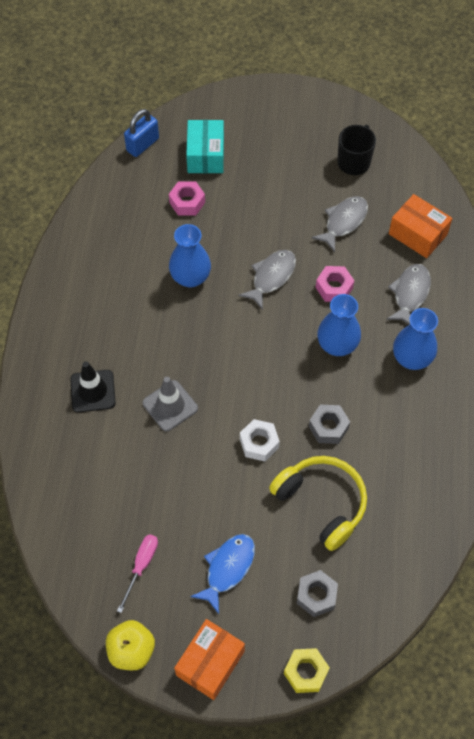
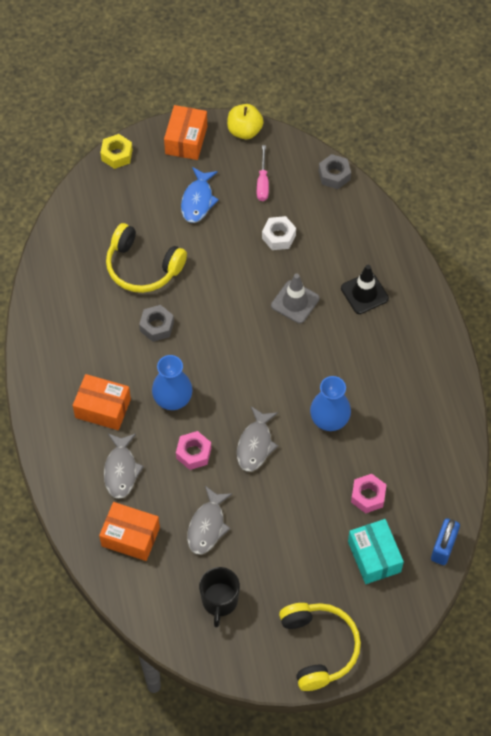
camera: 160 degrees right, 0 degrees up
(259, 443) = (209, 296): white nut -> white nut (278, 236)
(283, 106) = (318, 647): none -> yellow headphones
(316, 595) = (125, 203): grey nut -> grey nut (334, 175)
(411, 358) = (103, 408): blue vase -> orange box

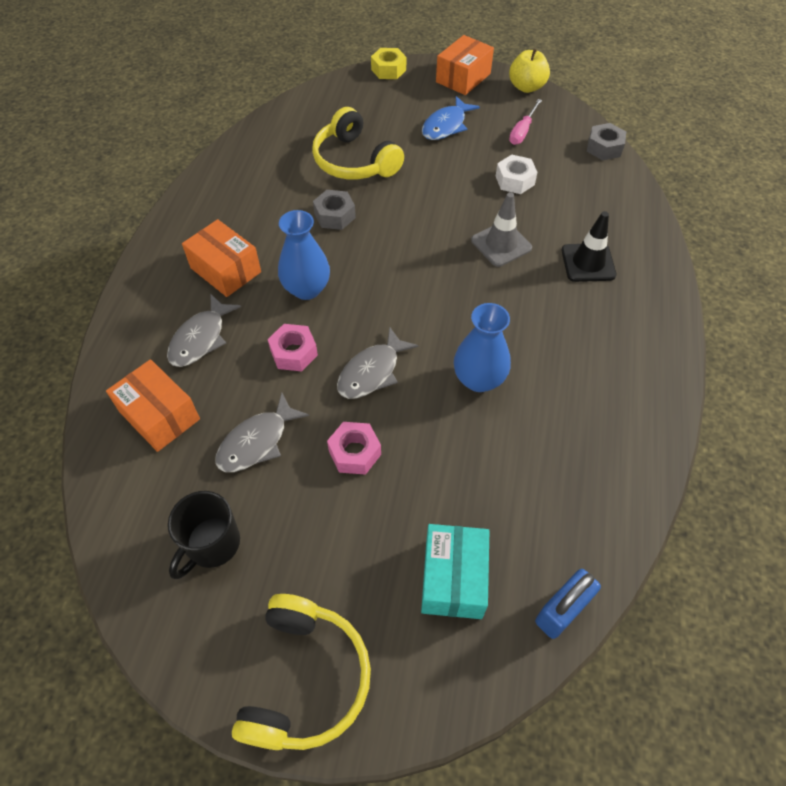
camera: 25 degrees right, 5 degrees down
(368, 496) = (484, 492): pink nut -> pink nut (354, 452)

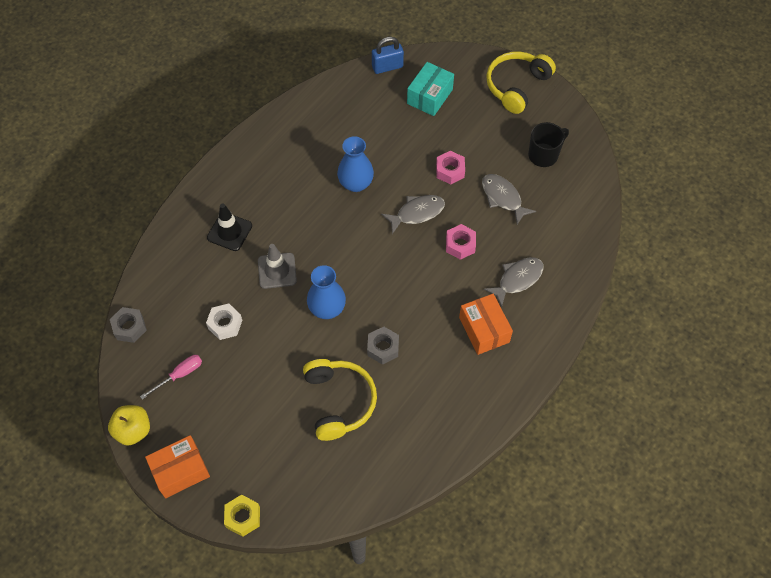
camera: 155 degrees left, 5 degrees up
(159, 415) = (556, 236): orange box -> none
(257, 442) = (503, 198): grey fish -> grey fish turned 105 degrees counterclockwise
(306, 289) = (432, 290): blue vase -> blue vase (327, 308)
(446, 126) = (238, 411): blue fish -> none

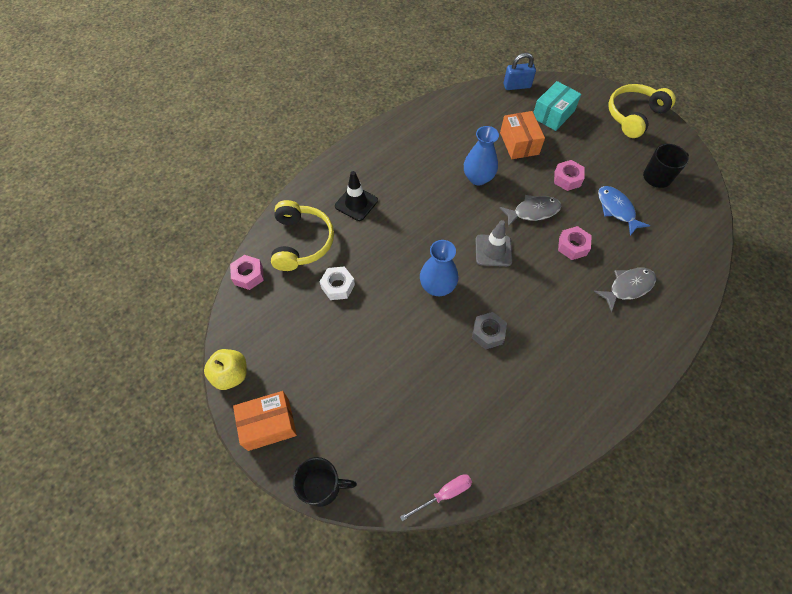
camera: 10 degrees right, 0 degrees up
(130, 327) = (248, 275): grey nut -> pink nut
(179, 375) = (286, 327): pink screwdriver -> pink screwdriver (444, 494)
(243, 517) = (322, 486): yellow nut -> black mug
(277, 271) = (394, 244): grey traffic cone -> grey traffic cone (493, 250)
(339, 401) = (438, 380): yellow headphones -> yellow headphones (301, 242)
(484, 330) = (591, 331): orange box -> orange box (519, 143)
(503, 198) = (616, 209): grey fish -> blue fish

